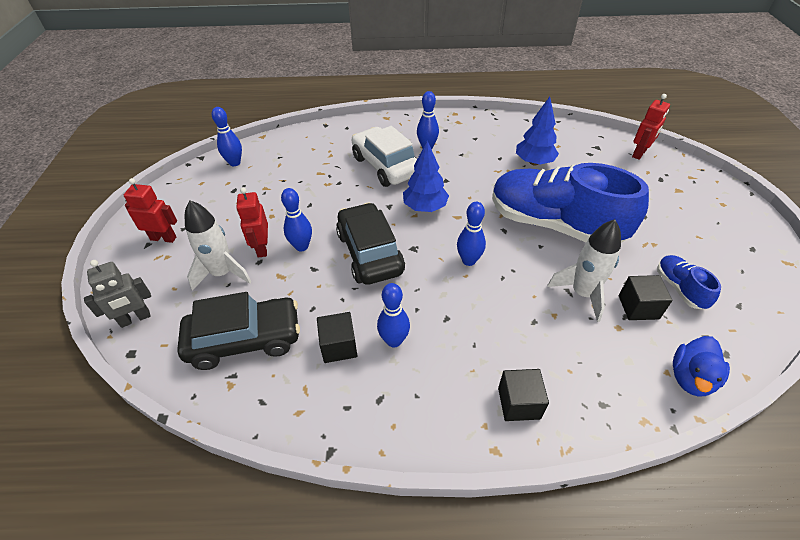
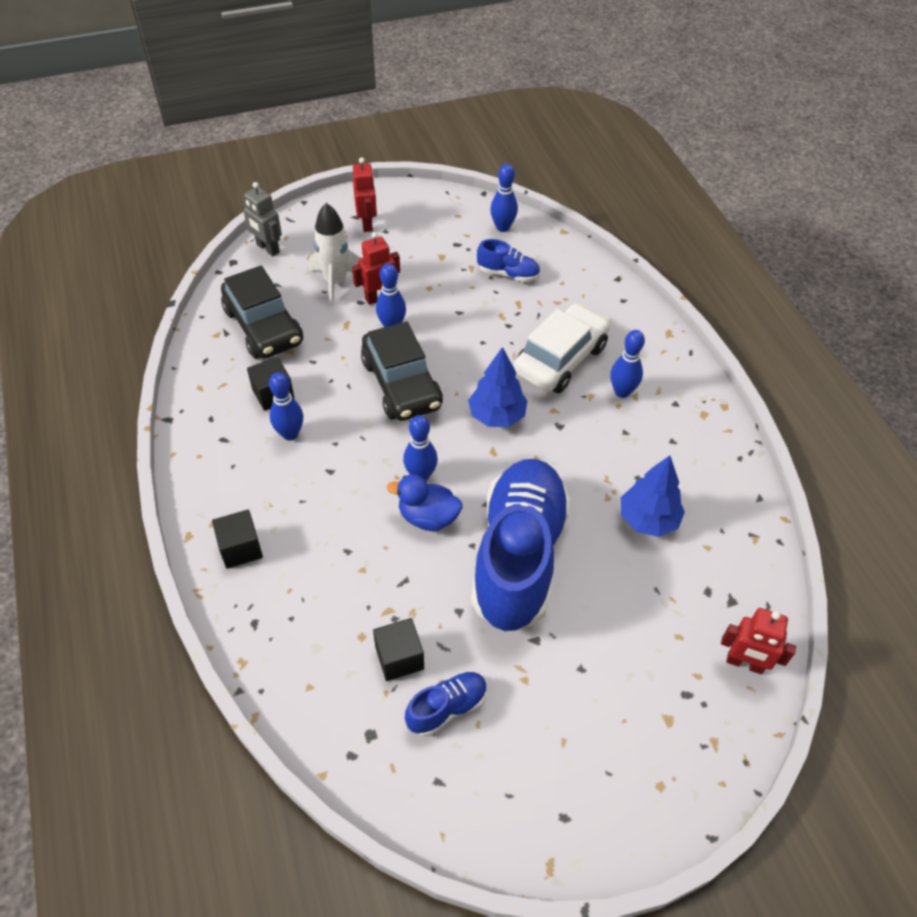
camera: 70 degrees right, 5 degrees up
(286, 171) = (508, 274): none -> blue shoe
(369, 253) = (402, 384): black car -> black car turned 105 degrees clockwise
(582, 294) = (403, 596): white rocket -> none
(691, 378) = (306, 711): blue duck -> blue duck (428, 517)

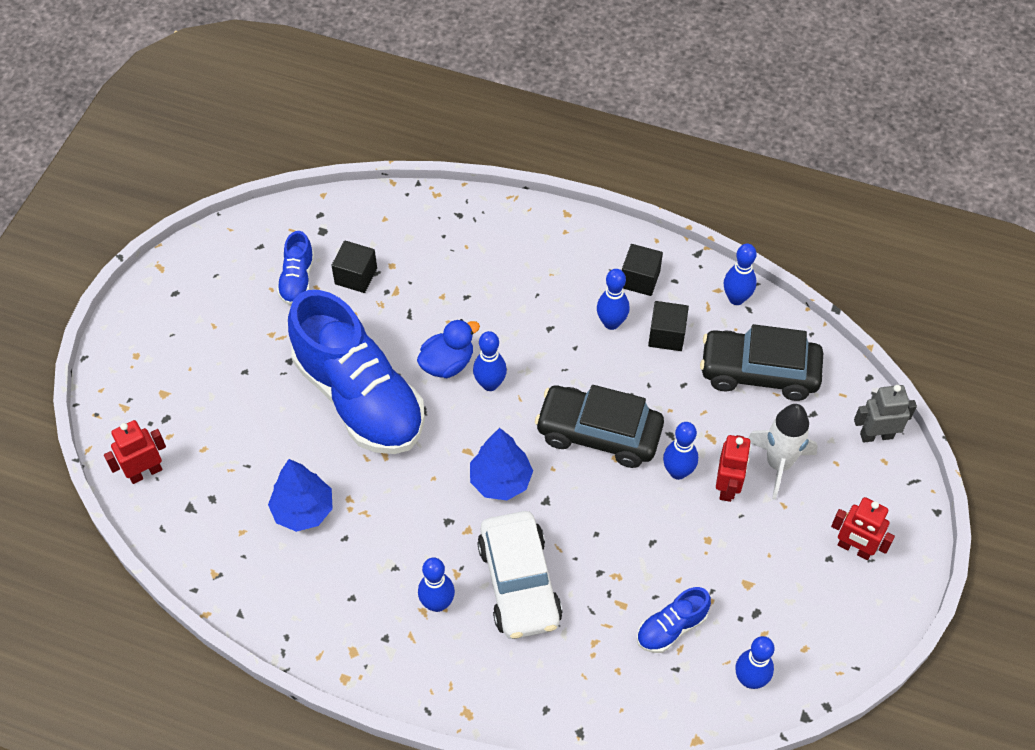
camera: 130 degrees right, 5 degrees up
(200, 372) = (736, 298): none -> blue bowling pin
(241, 548) = (527, 237): black cube -> black cube (640, 279)

